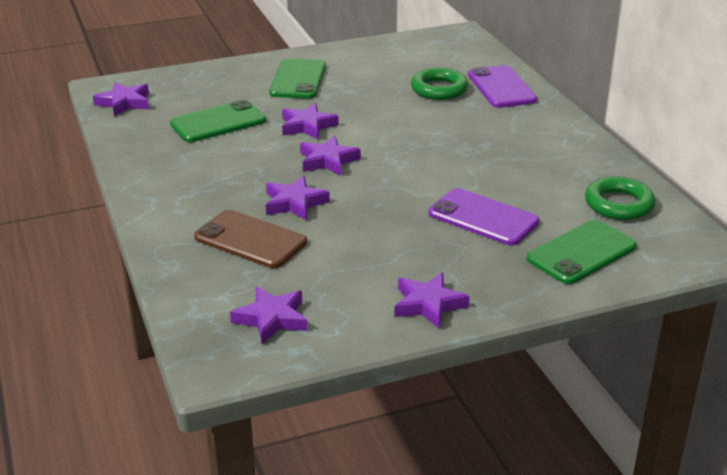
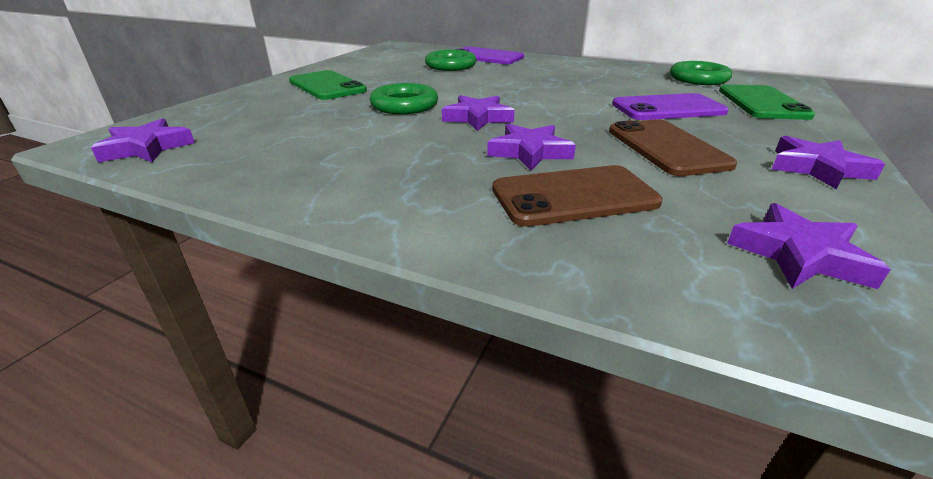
camera: 45 degrees left, 0 degrees up
(218, 122) = (309, 128): green phone -> none
(307, 126) = (404, 105): purple star -> green ring
(381, 243) = (666, 147): none -> brown phone

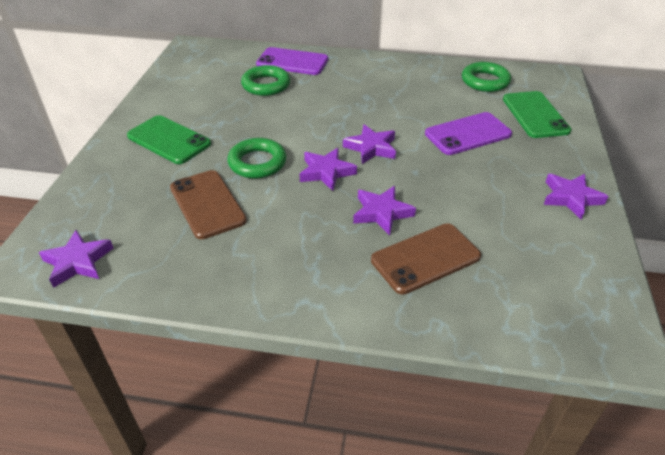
camera: 15 degrees left, 10 degrees up
(666, 147) = (474, 190): brown phone -> brown phone (207, 204)
(798, 255) = (559, 286): purple star -> purple star (371, 148)

